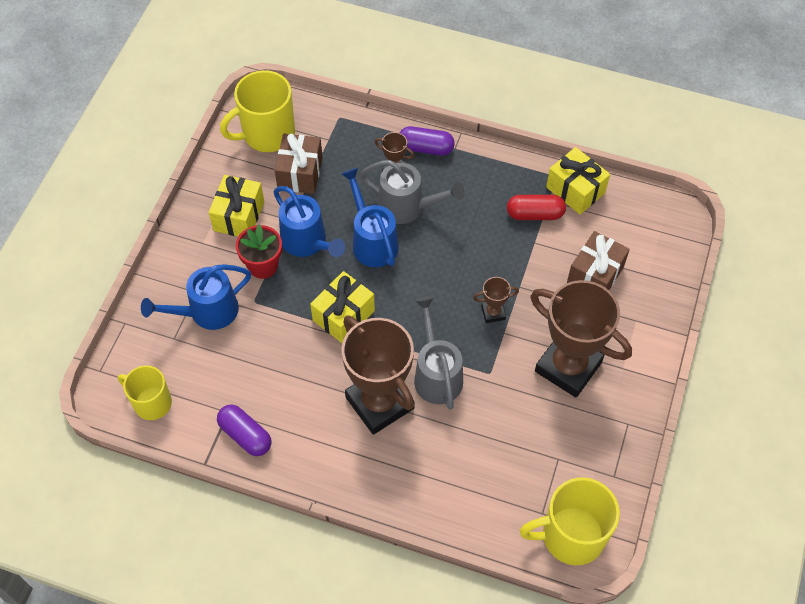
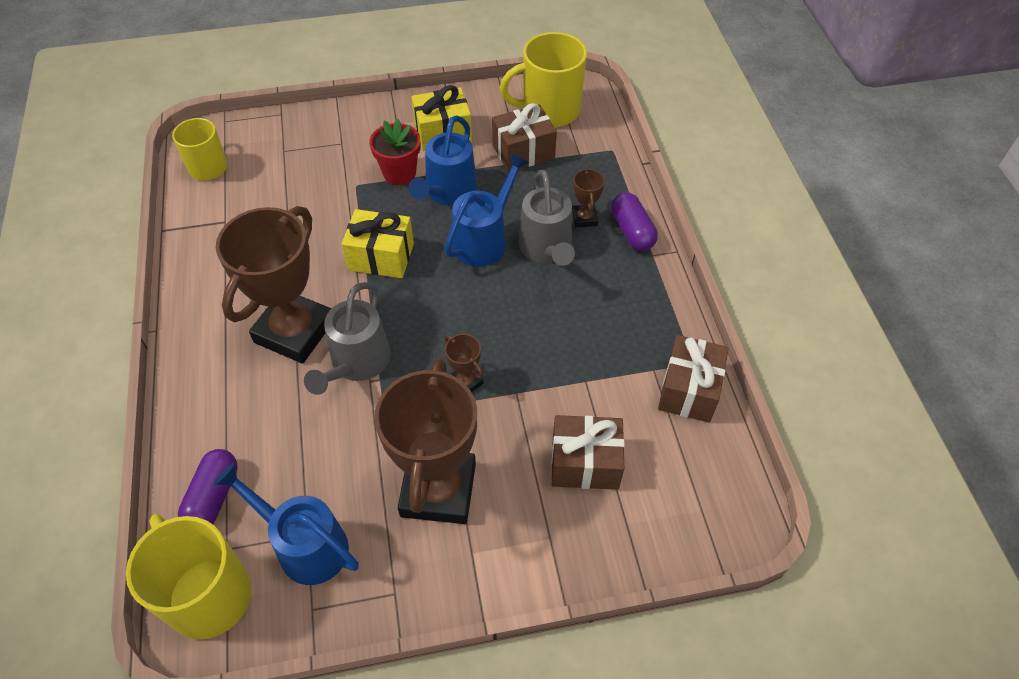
camera: 60 degrees right, 5 degrees down
(206, 312) = (324, 159): blue watering can -> blue watering can (304, 545)
(245, 435) = (205, 245): purple capsule -> purple capsule (213, 497)
(267, 134) = (549, 110): yellow mug -> yellow mug turned 45 degrees counterclockwise
(436, 373) = (356, 364): grey watering can -> grey watering can turned 150 degrees clockwise
(535, 214) = (624, 364): red capsule -> none
(575, 190) = (688, 390): yellow gift -> brown gift

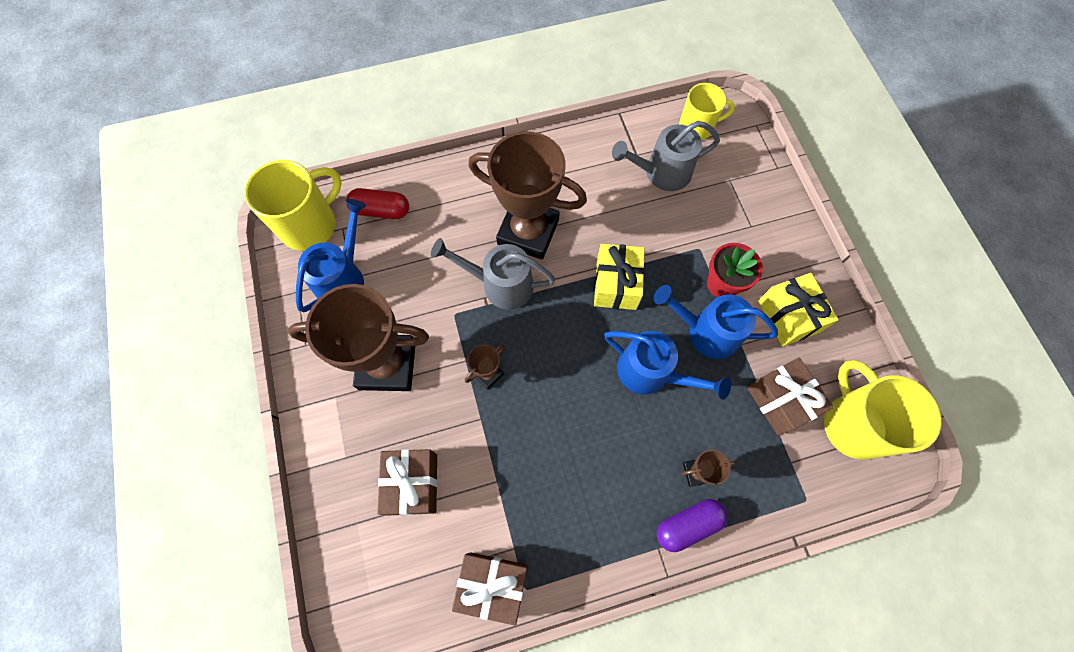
camera: 85 degrees right, 15 degrees up
(213, 497) = (381, 210): purple capsule -> red capsule
(547, 249) = (648, 435): grey watering can -> grey watering can (661, 173)

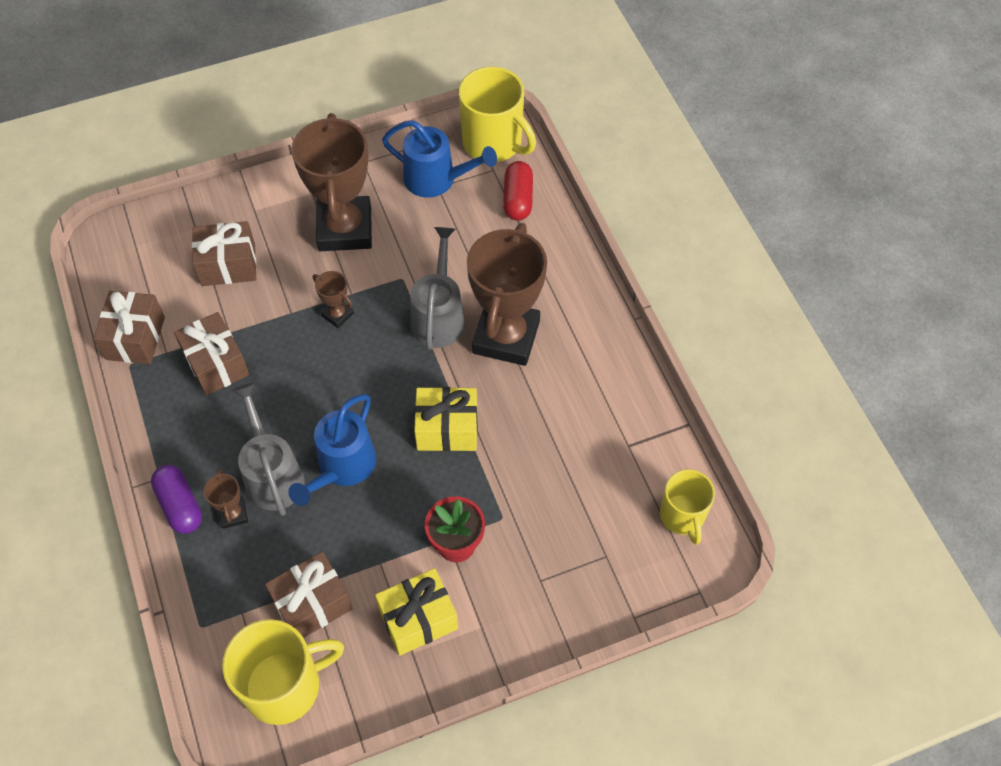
camera: 85 degrees right, 10 degrees down
(533, 493) = (216, 364): none -> brown gift
(661, 173) = (605, 473): grey watering can -> grey watering can (272, 474)
(705, 332) = (393, 524): blue watering can -> none

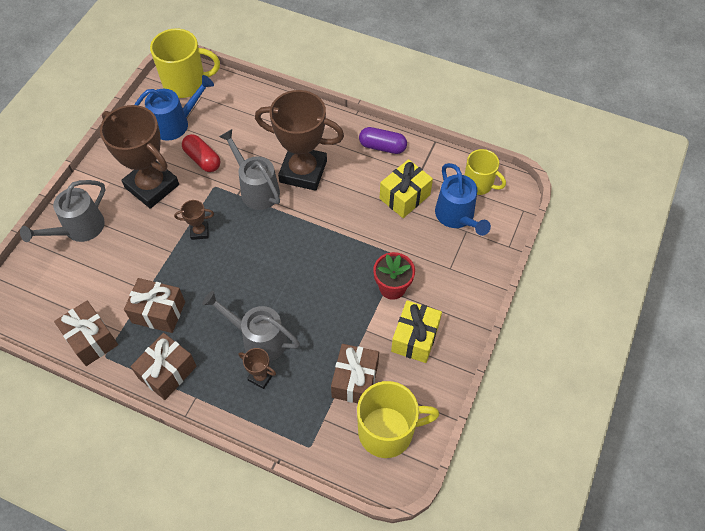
camera: 45 degrees left, 0 degrees up
(180, 505) = (225, 400): purple capsule -> purple capsule (382, 147)
(228, 265) = (103, 257): brown gift -> brown gift (167, 372)
(236, 218) = (78, 229): none -> grey watering can
(284, 686) = (387, 431): yellow mug -> yellow mug turned 60 degrees clockwise
(342, 468) = (292, 303): blue watering can -> blue watering can (457, 217)
(447, 429) = (324, 238): yellow gift -> yellow gift (404, 197)
(506, 337) = (303, 171): brown trophy -> brown trophy turned 45 degrees counterclockwise
(518, 199) = (232, 101): red capsule -> red capsule (202, 159)

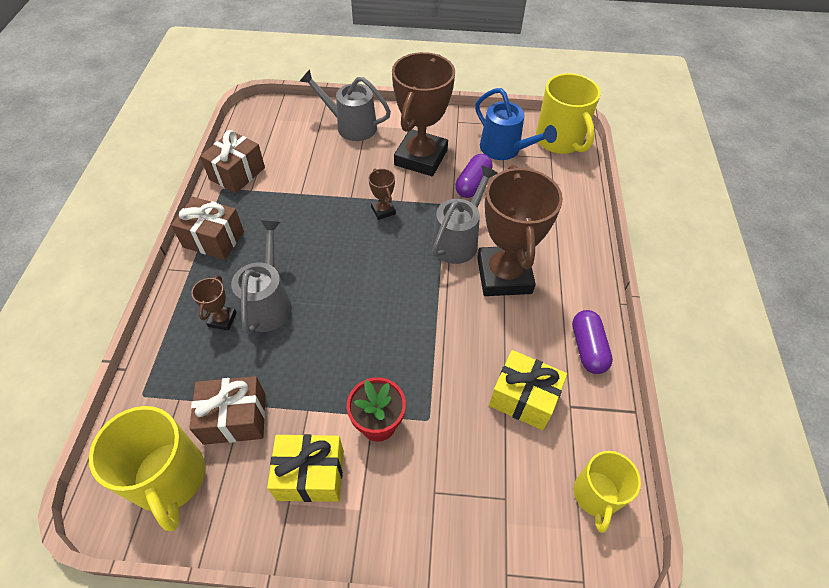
camera: 70 degrees right, 5 degrees down
(158, 312) = (279, 210): brown gift -> none
(202, 159) = (473, 184): red capsule -> purple capsule
(457, 217) = (523, 479): blue watering can -> none

